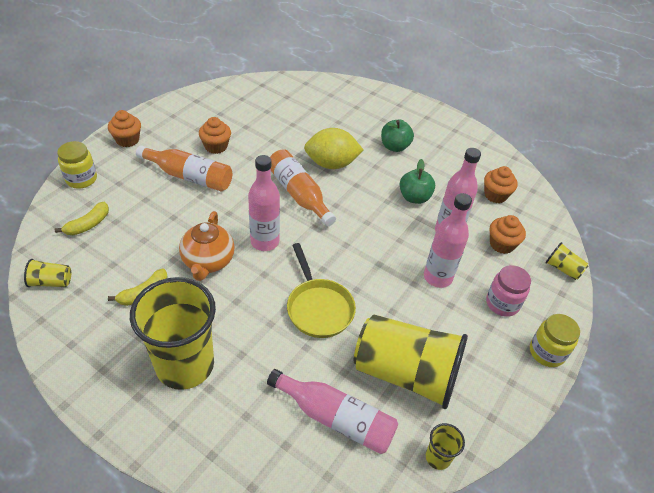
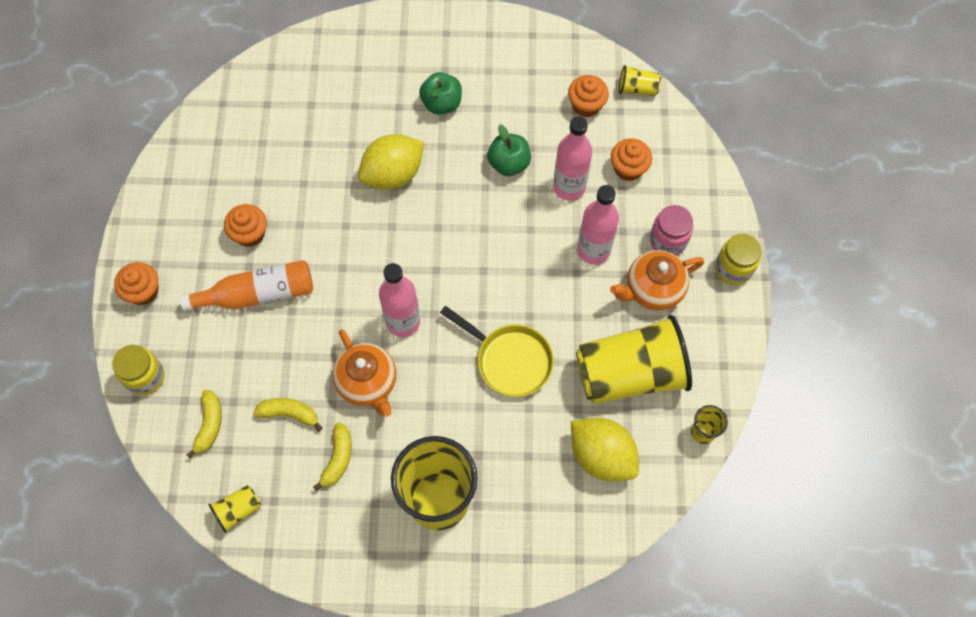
camera: 30 degrees left, 20 degrees up
(141, 248) = (289, 414): none -> yellow banana
(299, 194) = (390, 239): orange bottle -> none
(336, 418) = (601, 456): pink bottle -> yellow lemon
(467, 327) = (653, 289): none -> orange teapot
(563, 269) = (699, 161): yellow cup -> yellow cup (637, 88)

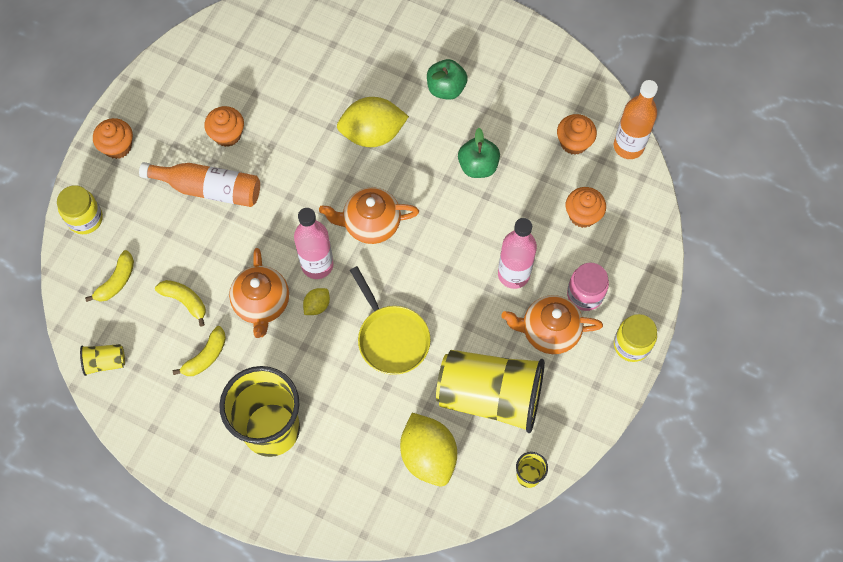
camera: 25 degrees right, 0 degrees up
(422, 361) = (317, 305): none -> yellow lemon
(435, 260) = (371, 224): none -> orange teapot
(569, 187) = (521, 209): pink bottle -> none
(637, 88) = (628, 146): yellow cup -> orange bottle

